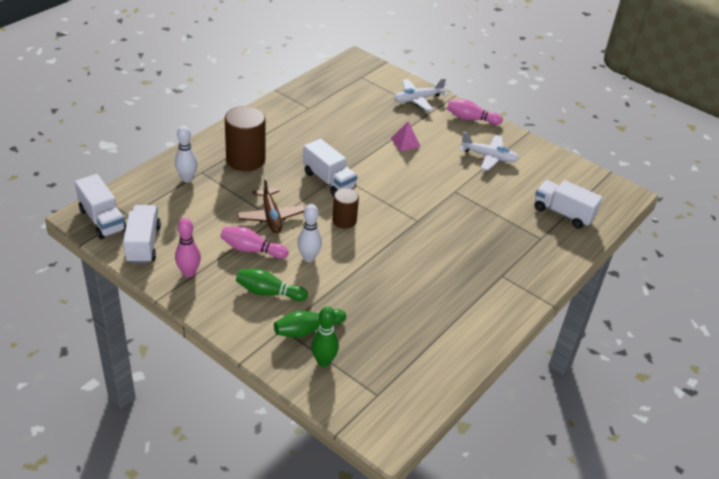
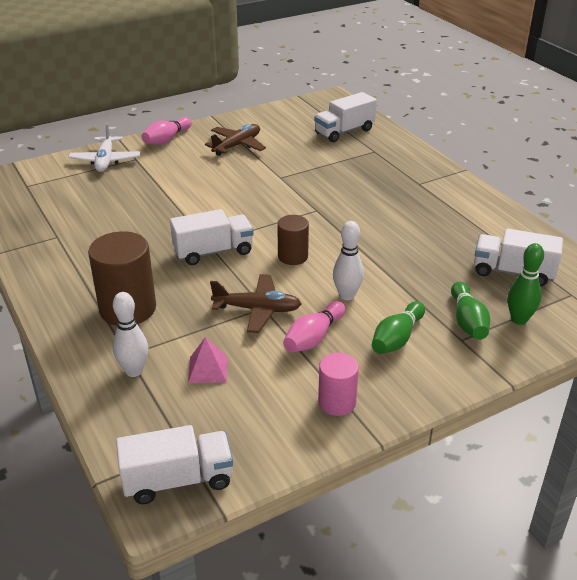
camera: 65 degrees left, 5 degrees down
(143, 244) = (258, 440): white truck -> white truck (513, 272)
(189, 273) = (337, 402): pink bowling pin -> pink cylinder
(405, 142) = (178, 186): pink pyramid -> pink pyramid (207, 369)
(489, 157) = (237, 145): white plane -> brown plane

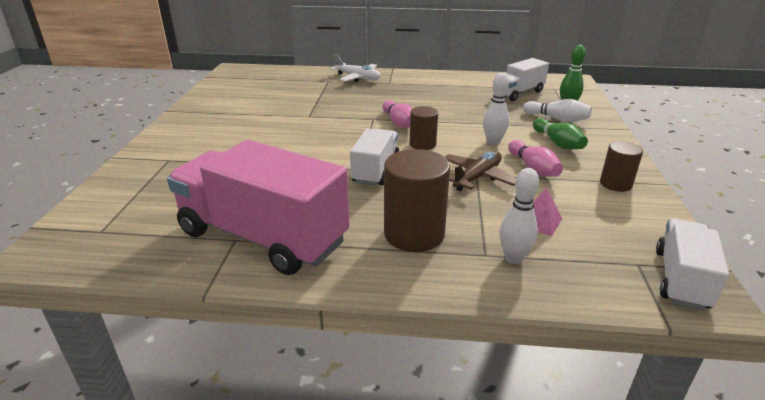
camera: 55 degrees left, 5 degrees down
(68, 245) = (263, 237): none -> pink truck
(105, 160) = (142, 174): white plane -> white plane (357, 78)
(167, 139) = (165, 137): pink bowling pin -> pink bowling pin (399, 123)
(237, 145) = (234, 116): brown plane -> none
(337, 402) = (615, 184): pink cylinder -> brown cylinder
(344, 131) = (286, 80): white truck -> none
(467, 321) = (557, 119): green bowling pin -> white bowling pin

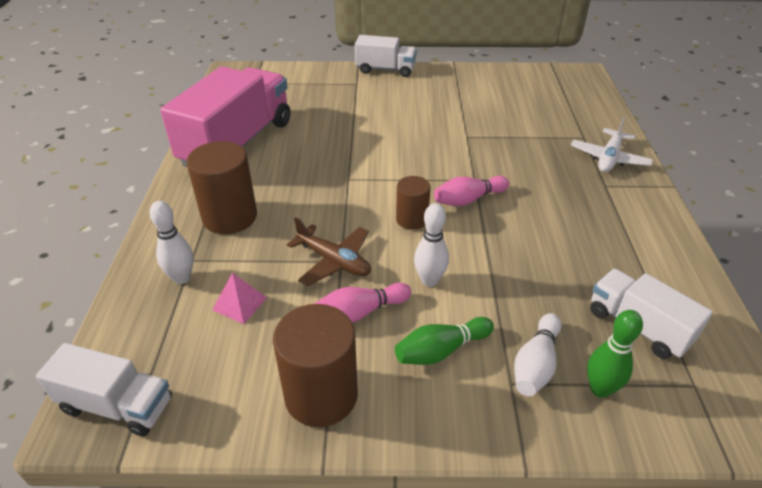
camera: 85 degrees right, 10 degrees up
(375, 170) = (345, 189): white truck -> white truck (385, 70)
(615, 184) = (321, 395): brown cylinder -> brown cylinder, size x1.70

